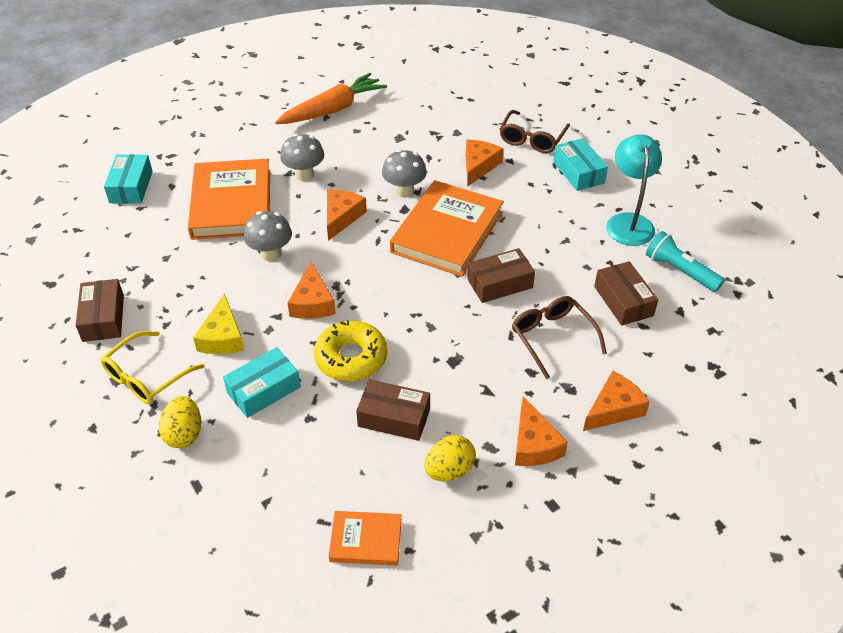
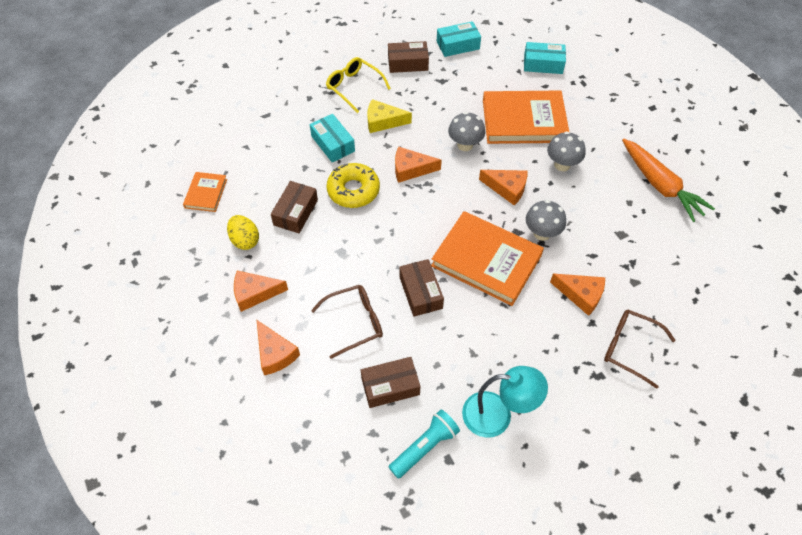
camera: 95 degrees right, 10 degrees up
(184, 434) = (305, 107): yellow egg -> none
(578, 172) = (576, 383): turquoise box -> turquoise box (458, 45)

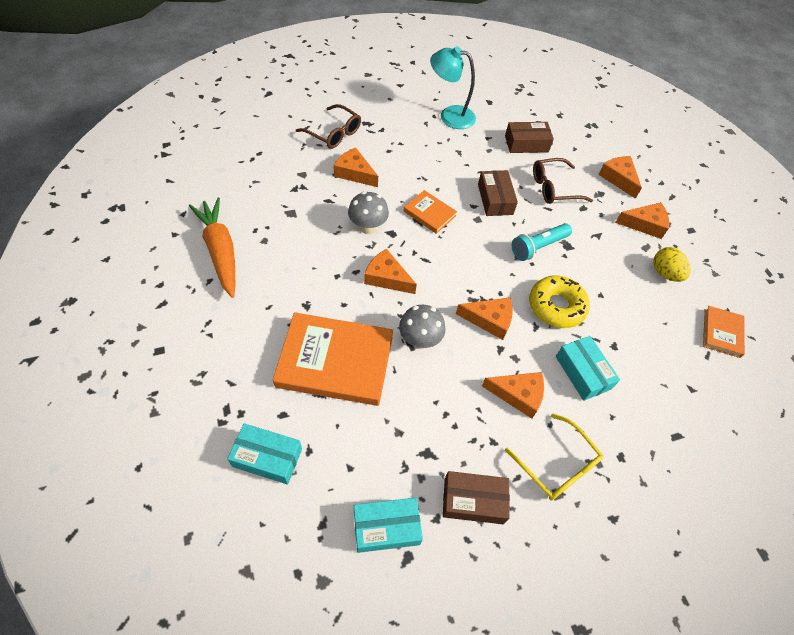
camera: 175 degrees left, 0 degrees up
(295, 212) = (617, 293): brown box -> none
(383, 121) = (518, 395): yellow cheese -> orange cheese
(425, 447) = (504, 110): turquoise flashlight -> turquoise flashlight (538, 247)
(486, 261) = (429, 213): orange book -> orange book, size x0.50
(562, 165) = (314, 294): grey mushroom -> none

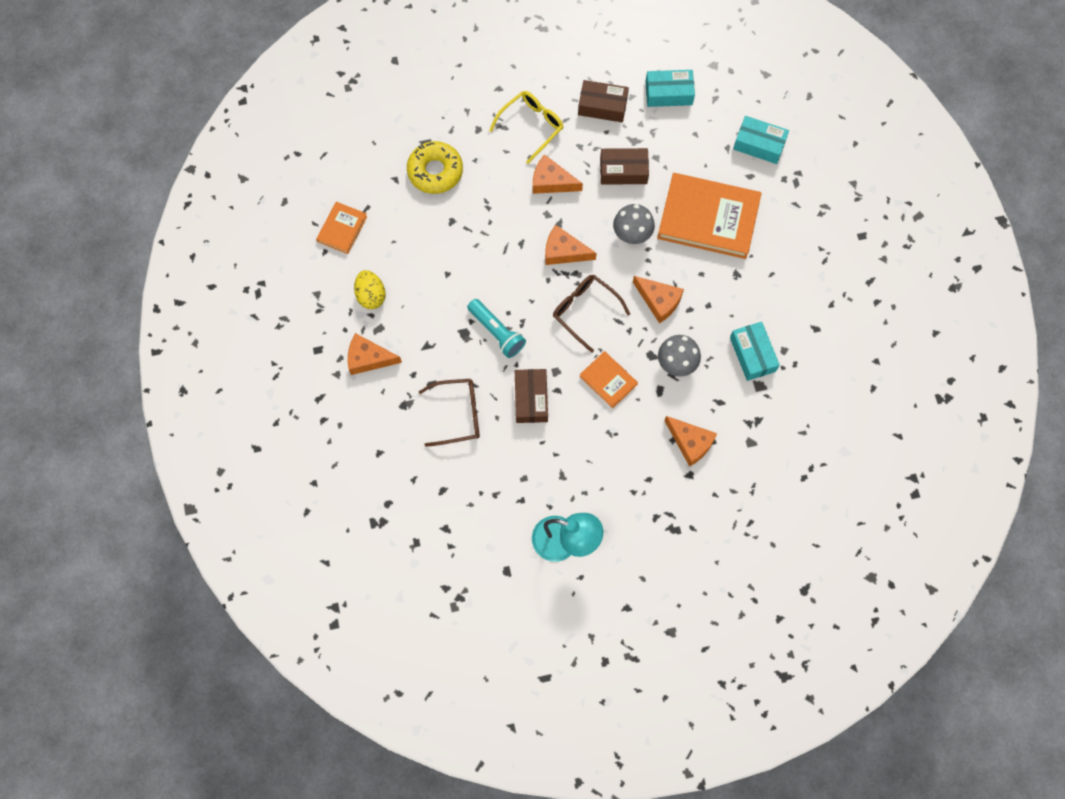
camera: 170 degrees left, 15 degrees up
(220, 251) = (826, 338): orange carrot -> none
(334, 133) = (716, 510): brown glasses -> brown glasses (585, 311)
(526, 144) = (474, 488): brown box -> brown box (623, 171)
(538, 247) = (497, 332): turquoise flashlight -> turquoise flashlight turned 75 degrees clockwise
(556, 306) = (495, 263): yellow donut -> yellow donut (435, 171)
(557, 465) = (531, 126): yellow glasses -> yellow glasses turned 75 degrees clockwise
(582, 372) = (489, 198): turquoise box -> turquoise box (752, 354)
(618, 179) = (374, 427): orange cheese -> none

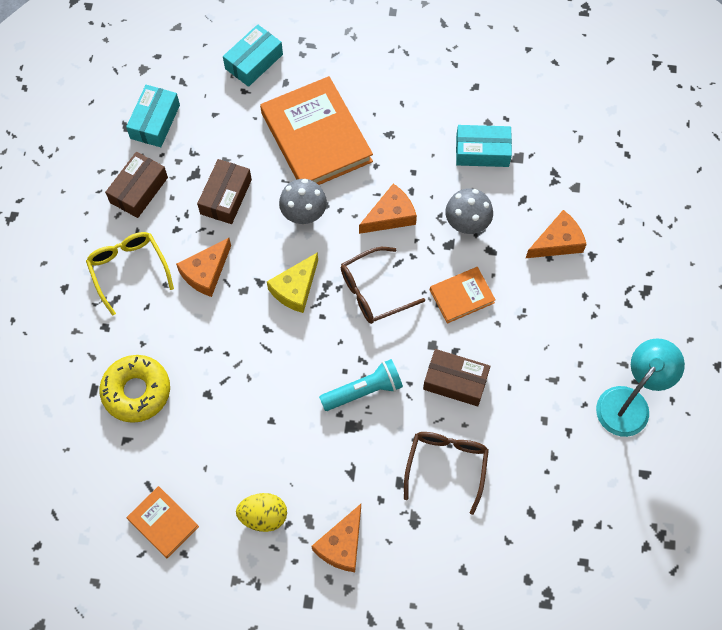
camera: 70 degrees left, 5 degrees down
(564, 251) = (295, 288): orange cheese -> yellow cheese
(708, 218) = (316, 137): orange book -> orange book turned 60 degrees counterclockwise

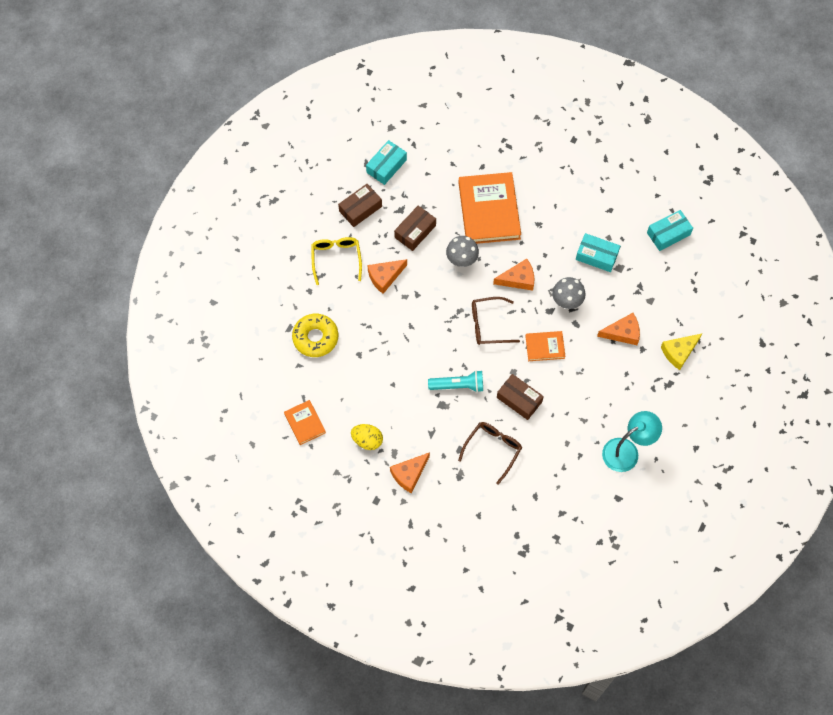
camera: 20 degrees right, 0 degrees up
(254, 61) = (466, 145): turquoise box -> turquoise box (668, 234)
(295, 288) = (438, 306): yellow cheese -> yellow cheese (679, 352)

